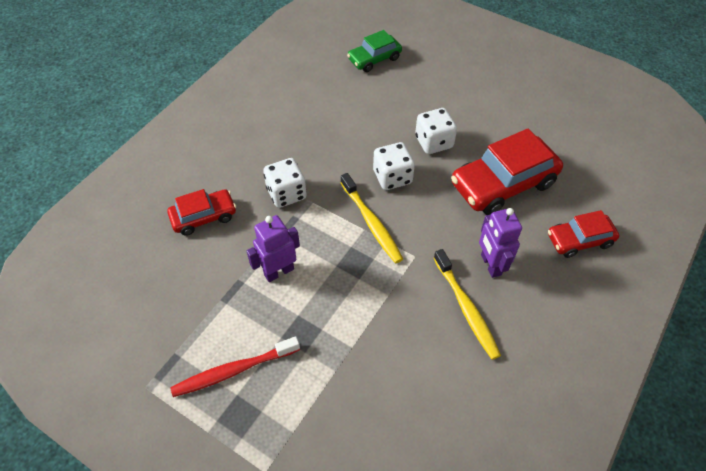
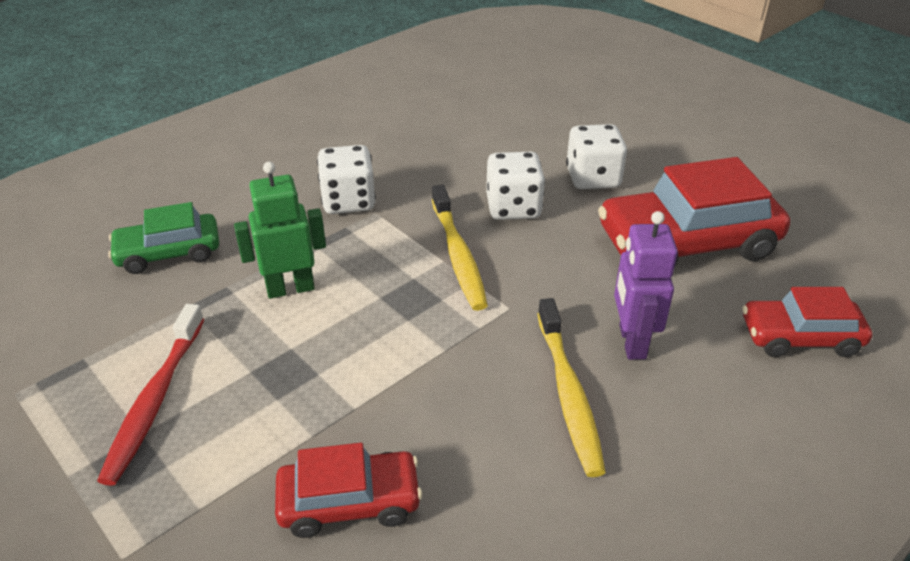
camera: 15 degrees right, 15 degrees down
(204, 217) = (220, 208): red car -> red car (349, 502)
(234, 370) = (155, 400): red toothbrush -> red toothbrush turned 75 degrees counterclockwise
(279, 271) = (290, 288): purple robot -> green robot
(374, 59) = (540, 80): green car -> green car (169, 253)

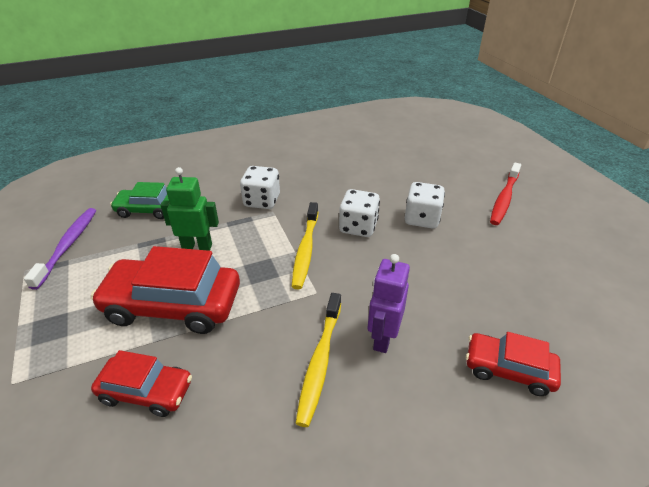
camera: 20 degrees right, 0 degrees up
(67, 338) = (68, 245): none -> purple toothbrush
(155, 400) = (86, 294): red toothbrush -> red toothbrush (504, 199)
(687, 243) = (462, 278): red car -> red car (173, 305)

